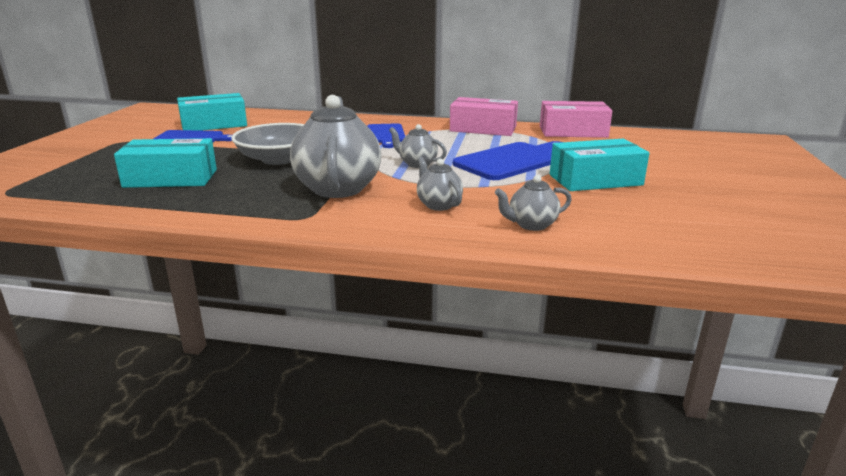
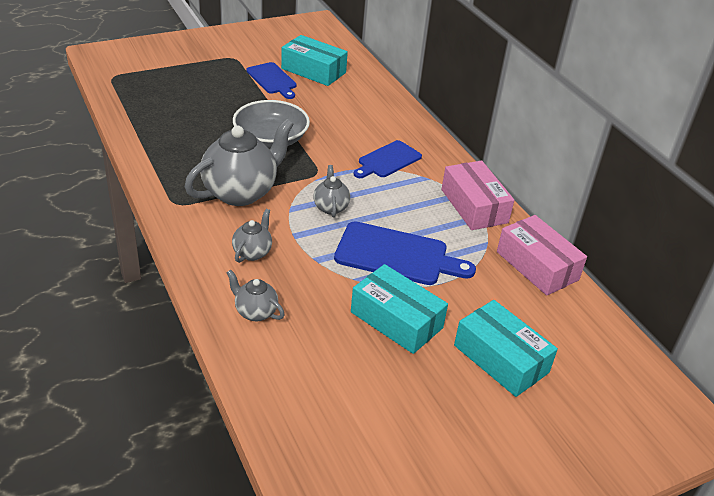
camera: 50 degrees right, 15 degrees up
(171, 178) = (189, 117): turquoise box -> turquoise box (501, 359)

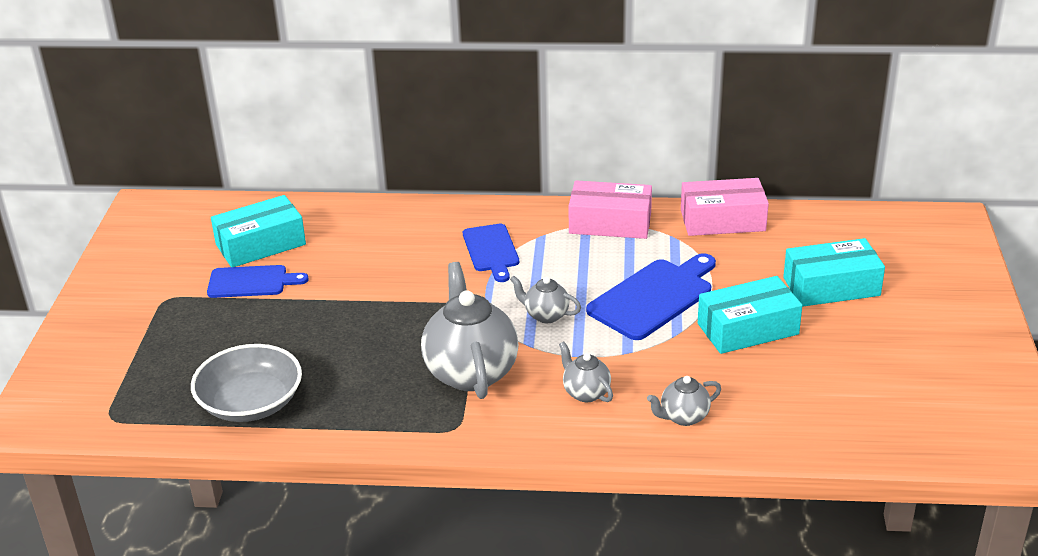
camera: 55 degrees left, 5 degrees down
(271, 139) = (381, 320): grey bowl -> grey bowl (251, 403)

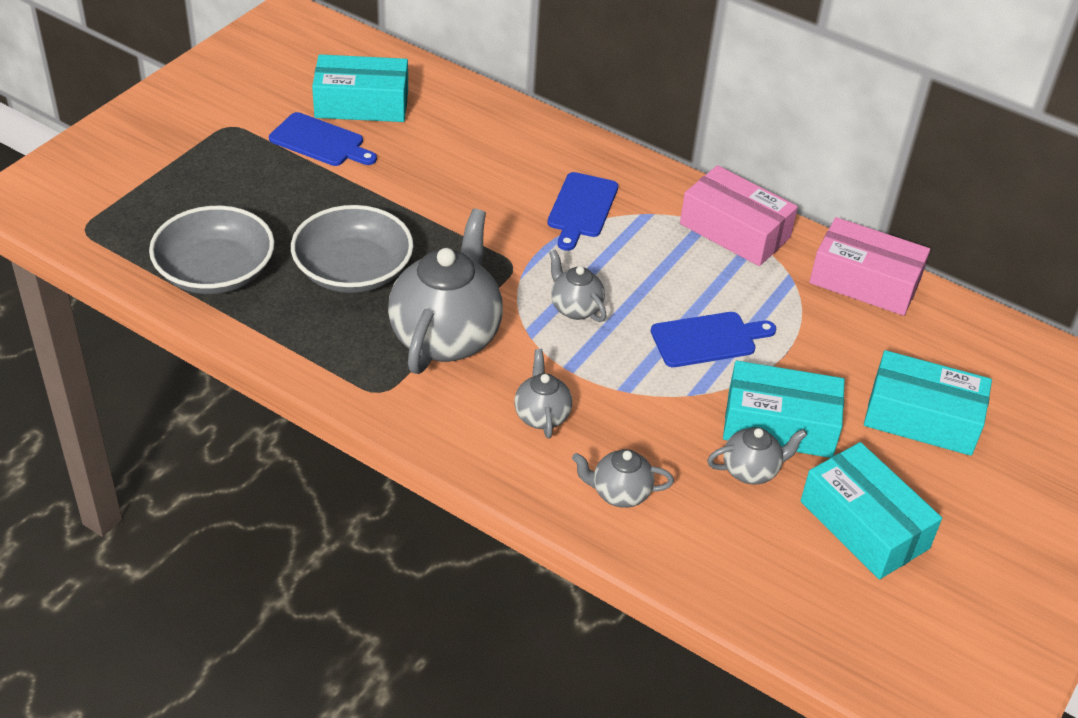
camera: 25 degrees right, 10 degrees up
(360, 358) = (353, 271): none -> grey bowl
(654, 297) = (708, 339): blue cutting board -> blue cutting board, size x0.65
(755, 364) = (751, 471): none -> grey teapot
(854, 365) = (864, 525): none -> turquoise box

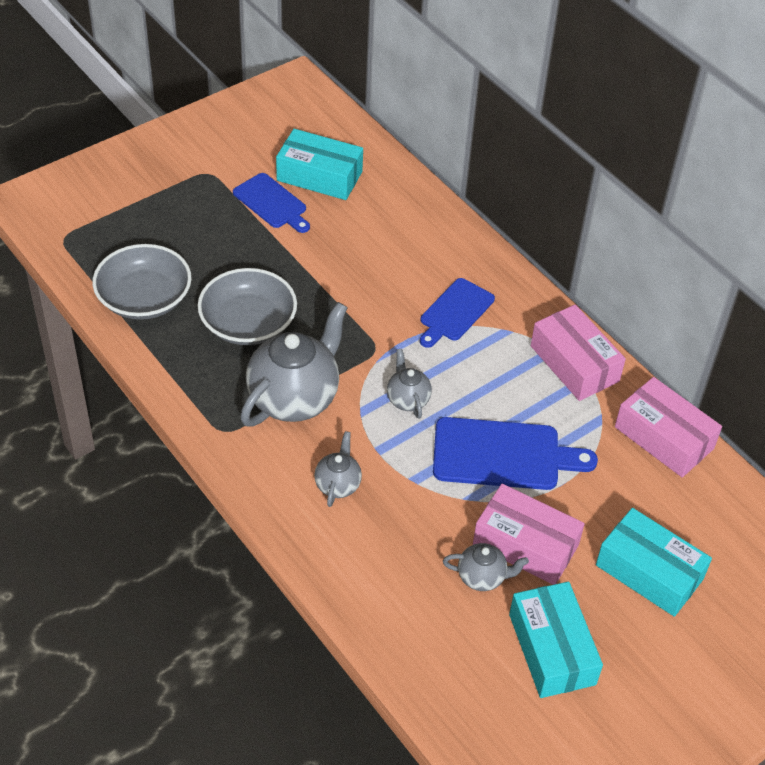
camera: 20 degrees right, 5 degrees up
(619, 493) = (368, 566): grey teapot -> none
(708, 339) = (503, 455): blue cutting board -> blue cutting board, size x1.54
(779, 424) = (525, 544): turquoise box -> pink box

